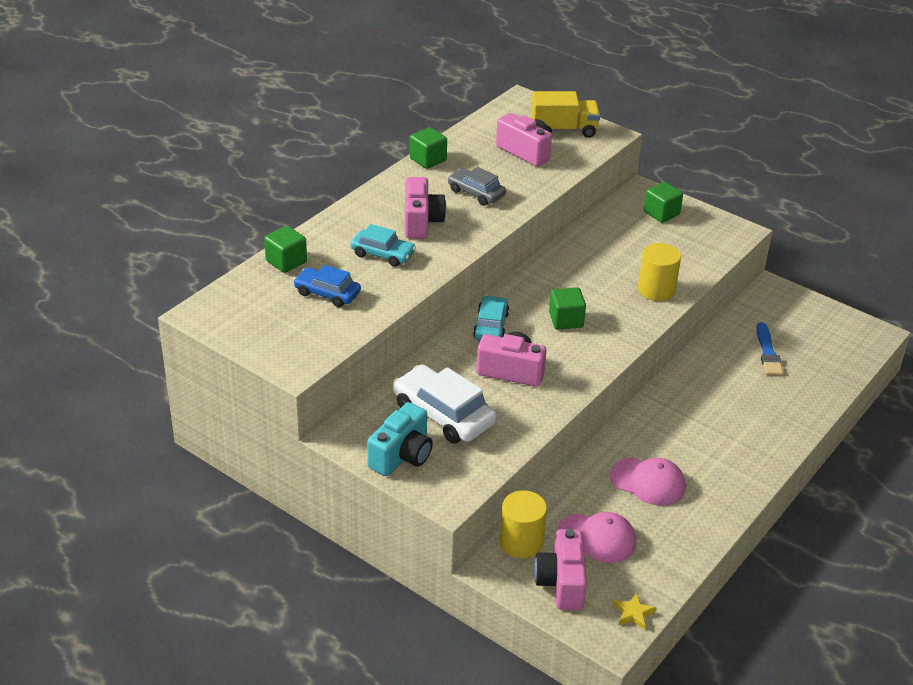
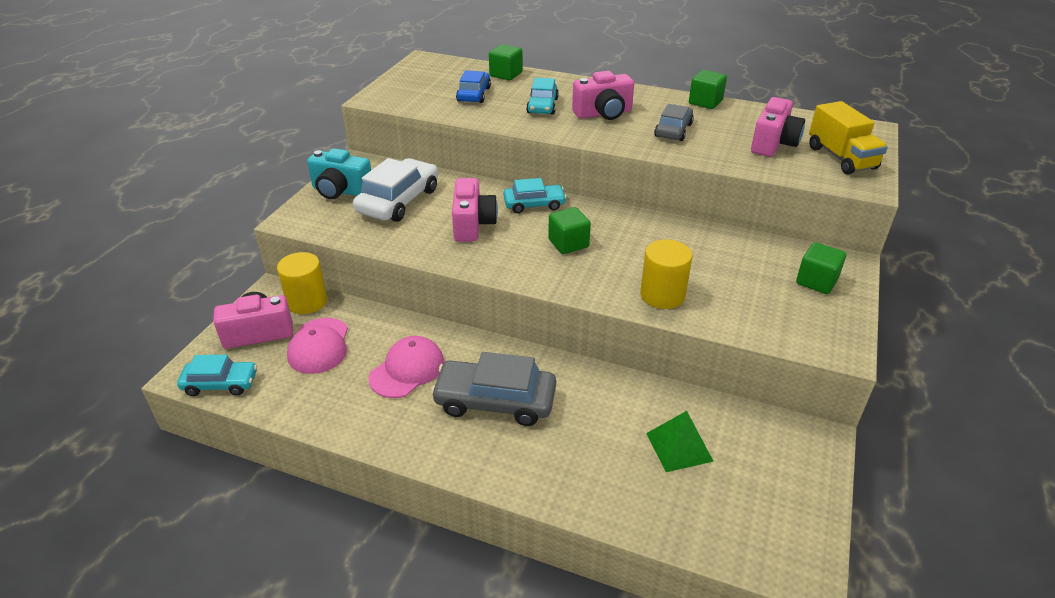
camera: 75 degrees right, 0 degrees up
(633, 613) = (220, 384): yellow star -> turquoise car
(648, 482) = (407, 370): pink cap -> pink cap turned 150 degrees counterclockwise
(700, 435) = (495, 401): none -> grey car
(768, 353) = (679, 447): blue brush -> green pyramid

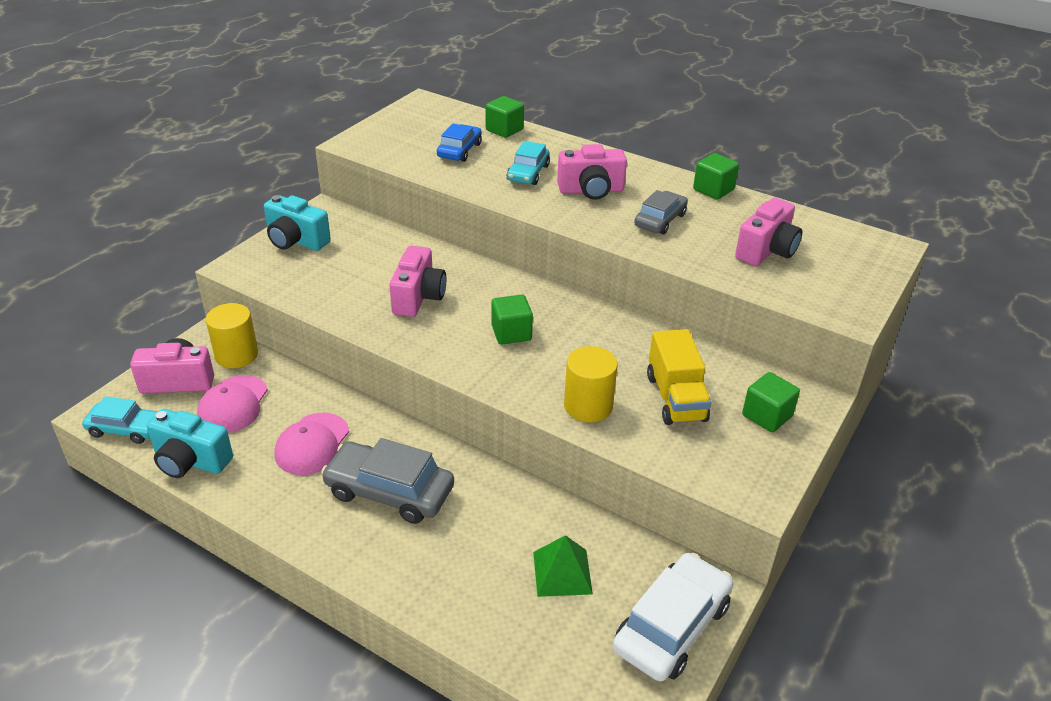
camera: 10 degrees right, 0 degrees up
(295, 403) = (191, 461): none -> turquoise camera
(398, 201) = (351, 260): white car -> white car (672, 626)
(407, 370) = (312, 444): pink cap -> pink cap turned 150 degrees clockwise
(534, 204) = (492, 283): turquoise car -> none
(841, 158) = (836, 278): yellow truck -> yellow truck (675, 398)

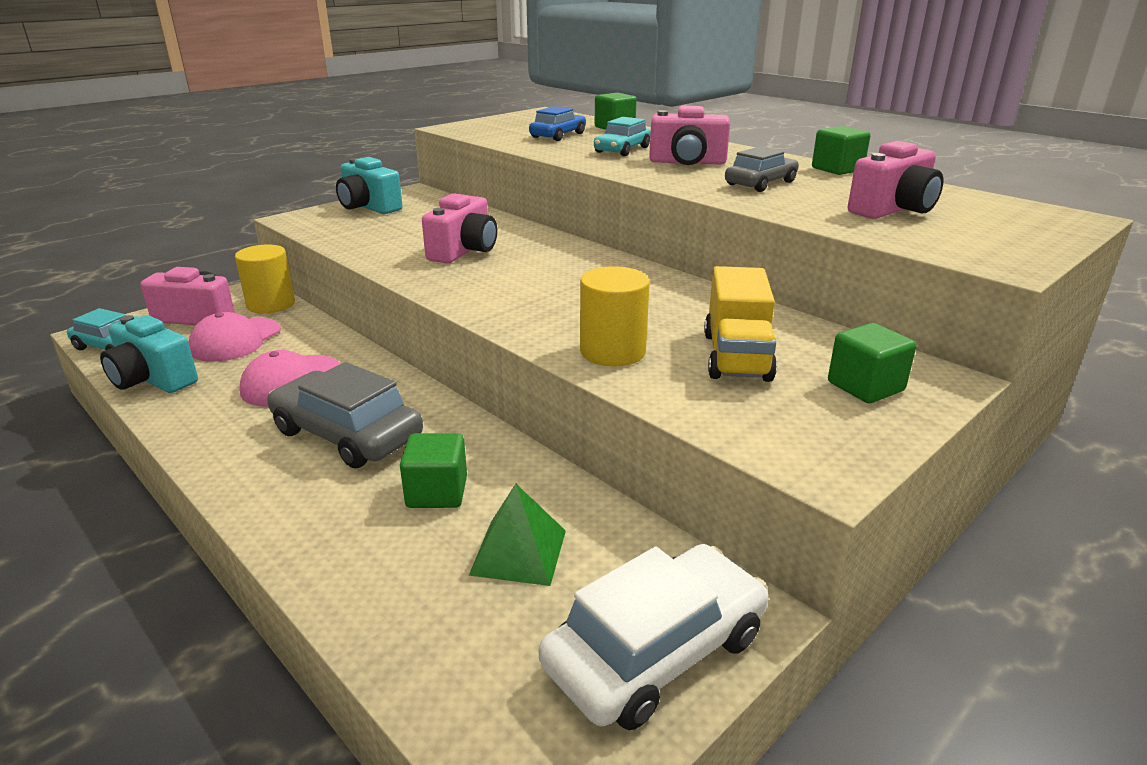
camera: 15 degrees right, 10 degrees down
(511, 333) = (552, 284): green cube -> green cube (437, 492)

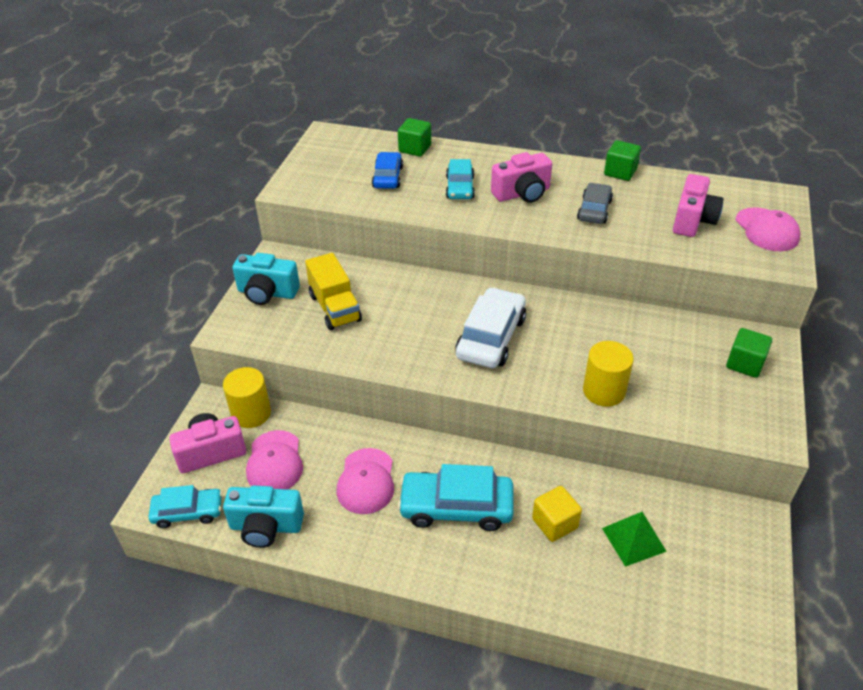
camera: 30 degrees left, 15 degrees up
(347, 434) = (456, 507): grey car -> turquoise car
(437, 492) = (554, 523): green cube -> yellow cube
(464, 251) = (408, 324): pink camera -> none
(656, 651) = (740, 561): white car -> white car (491, 337)
(736, 356) = (668, 366): yellow truck -> yellow truck (335, 308)
(1008, 235) = (766, 230): none -> pink cap

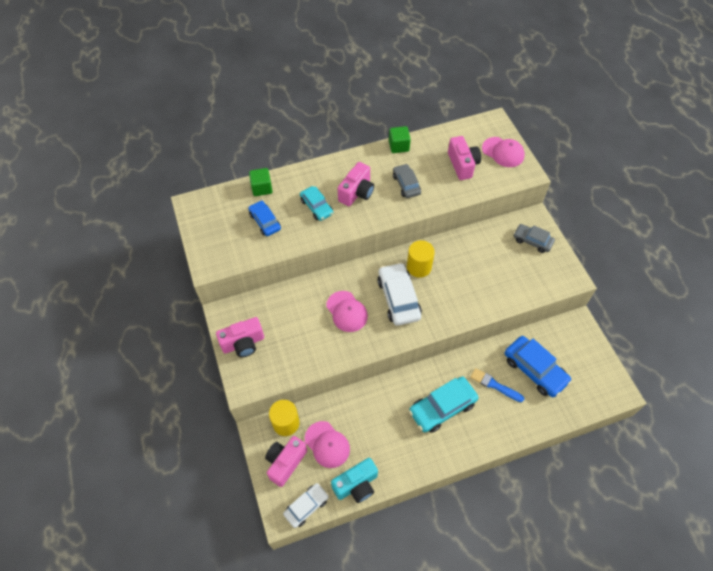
camera: 35 degrees left, 15 degrees up
(188, 512) = (306, 506): turquoise car -> white car
(267, 293) = (243, 343): turquoise camera -> pink camera
(335, 308) = (294, 330): yellow truck -> none
(366, 481) = (385, 423): pink cap -> pink cap (346, 311)
(554, 523) = (494, 385): yellow cube -> blue brush
(604, 391) = (480, 299): yellow cylinder -> yellow cylinder (419, 267)
(633, 539) = (534, 370): green pyramid -> blue car
(744, 364) = (532, 241): green cube -> grey car

